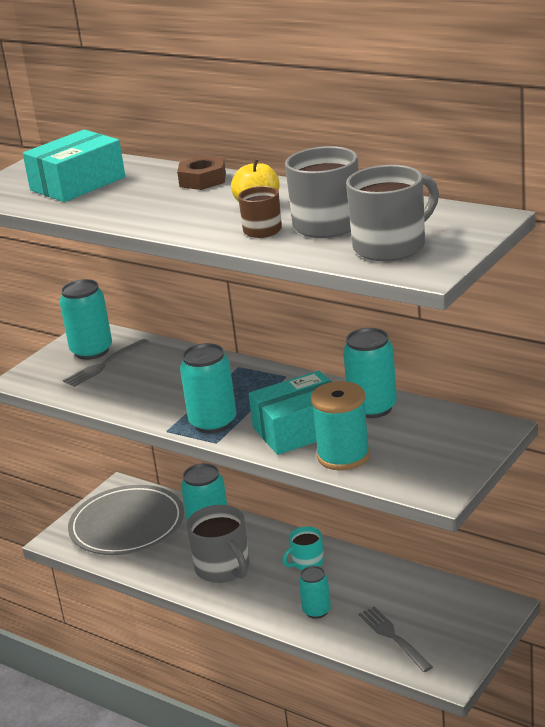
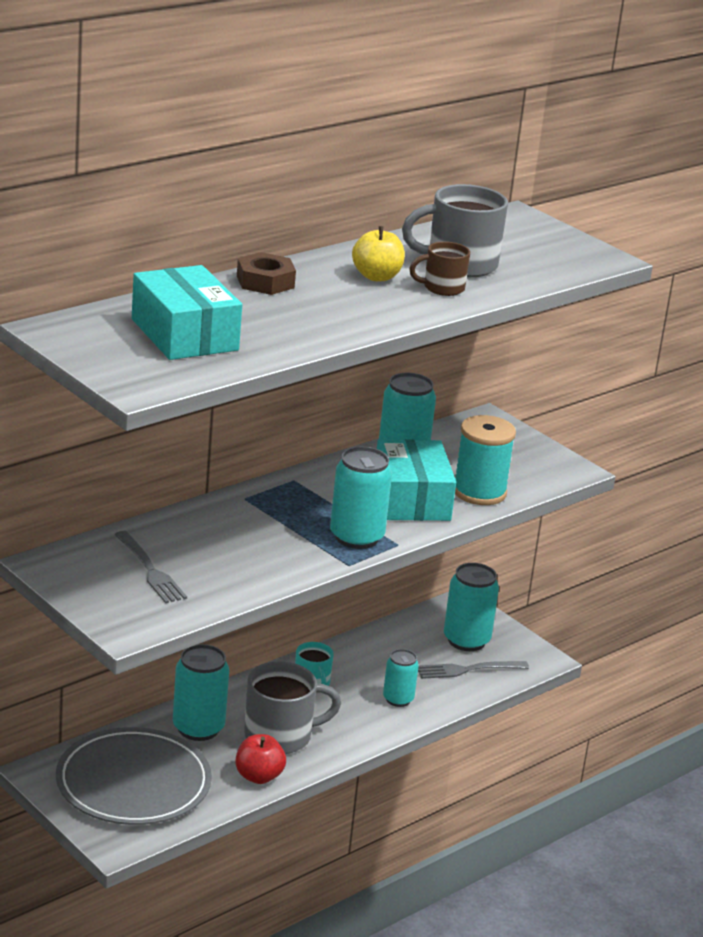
camera: 80 degrees left, 0 degrees up
(91, 351) = (103, 571): turquoise can -> turquoise can (466, 640)
(165, 574) = (258, 776): none -> red apple
(391, 246) = (540, 256): grey mug -> none

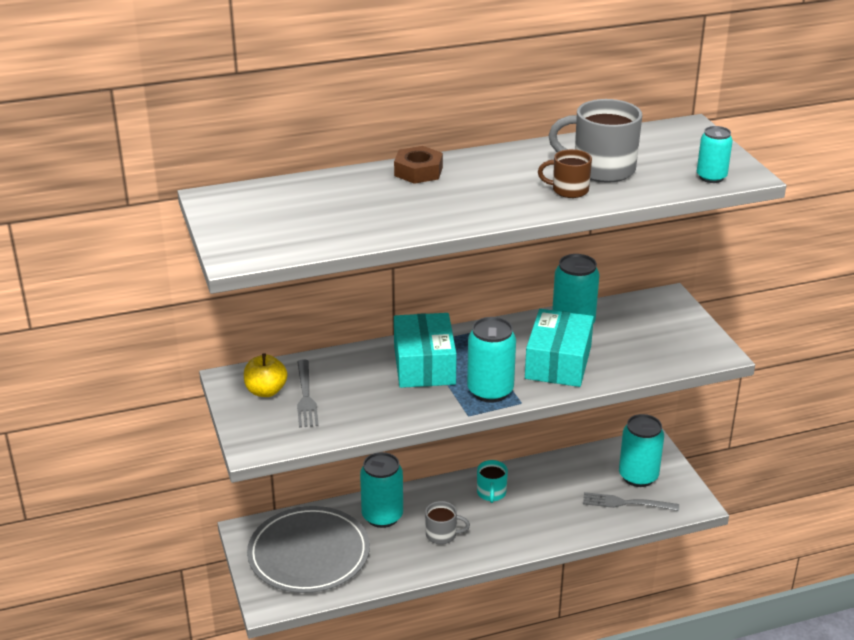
camera: 25 degrees right, 5 degrees up
(184, 335) = (313, 213): turquoise box -> turquoise box (424, 365)
(258, 776) = (407, 567): red apple -> none
(280, 736) = (442, 535): grey mug -> grey mug, size x0.57
(376, 277) = (518, 175): yellow apple -> yellow apple (266, 391)
(398, 699) = (554, 519): turquoise can -> turquoise can (711, 177)
(479, 492) = (621, 364): turquoise spool -> none

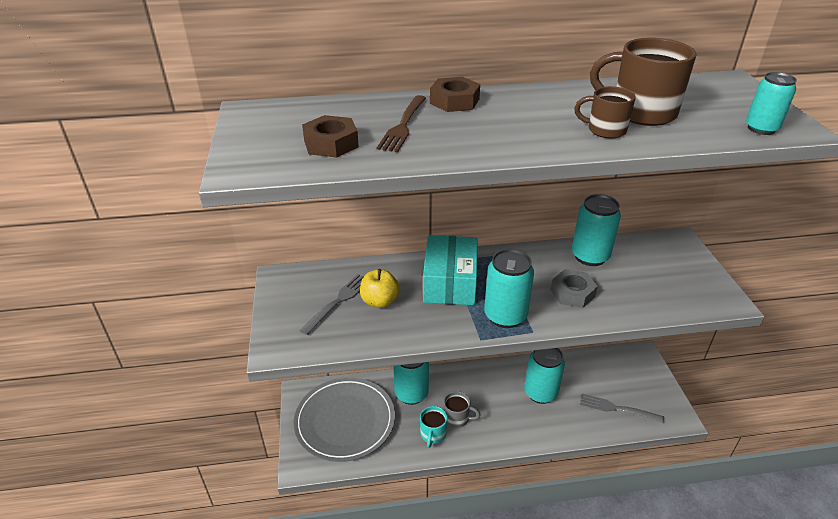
camera: 10 degrees right, 5 degrees up
(266, 391) = (305, 292): yellow apple -> yellow apple (380, 301)
(306, 396) = (338, 301): grey fork -> grey fork turned 150 degrees counterclockwise
(312, 225) = (331, 144): none -> brown nut
(375, 201) = (403, 125): none -> brown fork
(491, 493) = (504, 384): turquoise mug -> turquoise mug (433, 434)
(558, 362) = (572, 293): turquoise box -> grey nut
(601, 169) = (641, 112): grey mug -> brown mug
(638, 476) = (629, 384): turquoise can -> turquoise can (540, 393)

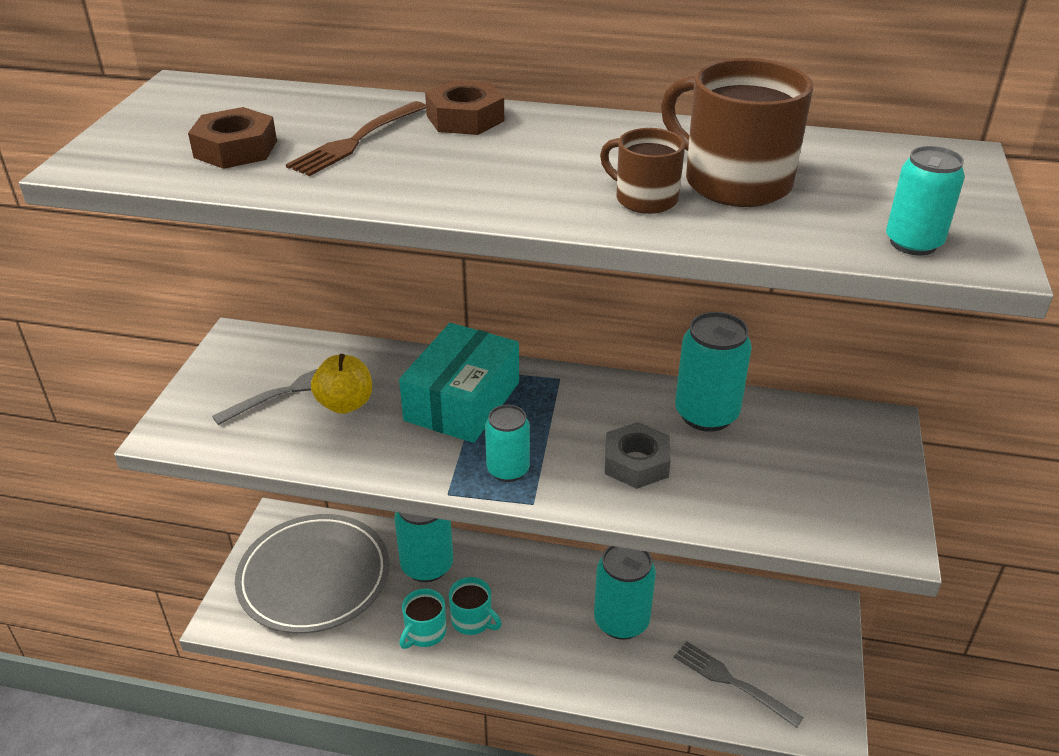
camera: 20 degrees right, 0 degrees up
(457, 418) = (472, 620): grey mug -> turquoise mug
(505, 316) = (508, 470): turquoise can -> turquoise can, size x0.62

